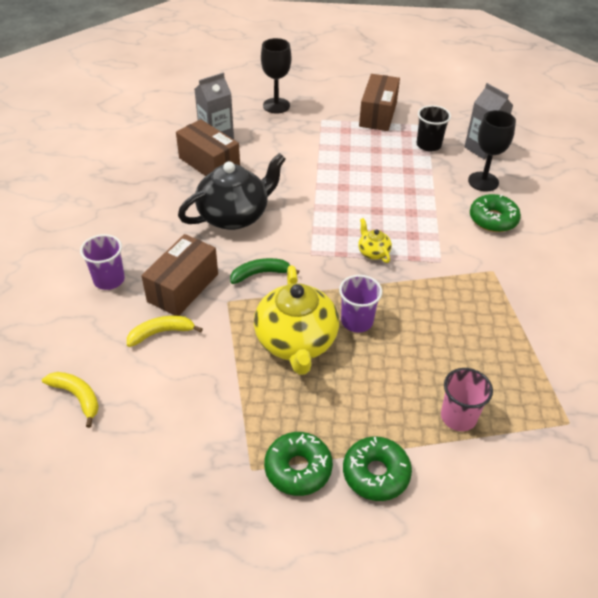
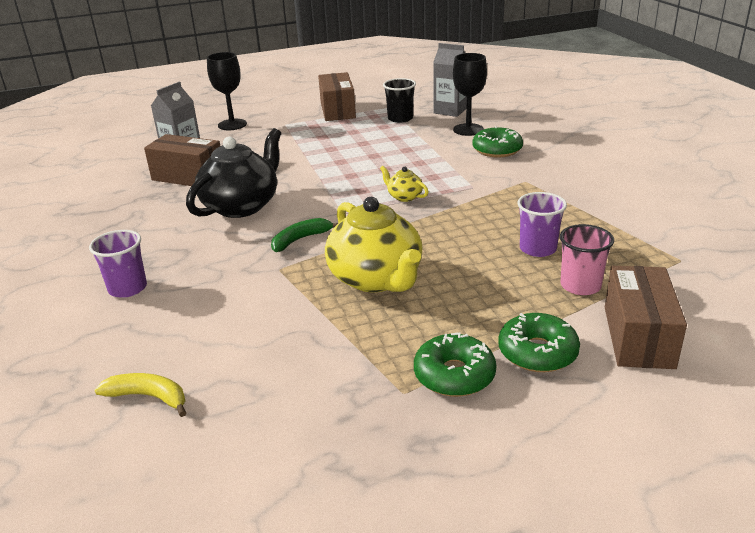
camera: 20 degrees left, 15 degrees down
(161, 333) = (219, 313): yellow banana -> none
(183, 287) = (221, 272): brown box -> brown box (638, 336)
(357, 321) = (426, 247): purple cup -> purple cup (538, 249)

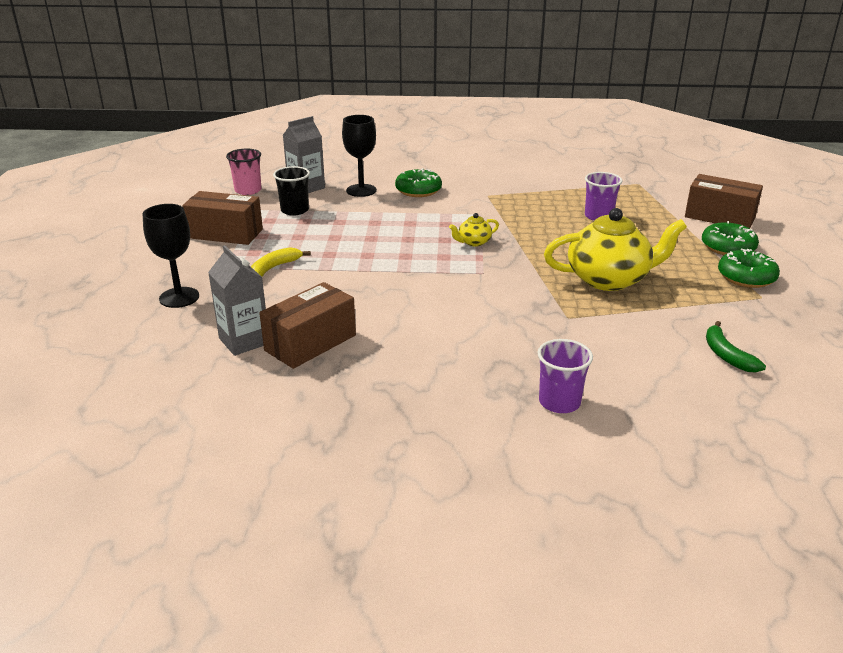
camera: 70 degrees left, 0 degrees up
(148, 397) = (748, 402): yellow banana -> yellow banana (274, 268)
(242, 206) = (422, 319): black teapot -> none
(300, 239) = (520, 299): green banana -> green banana (726, 355)
(580, 286) = (655, 217): pink cup -> pink cup (248, 190)

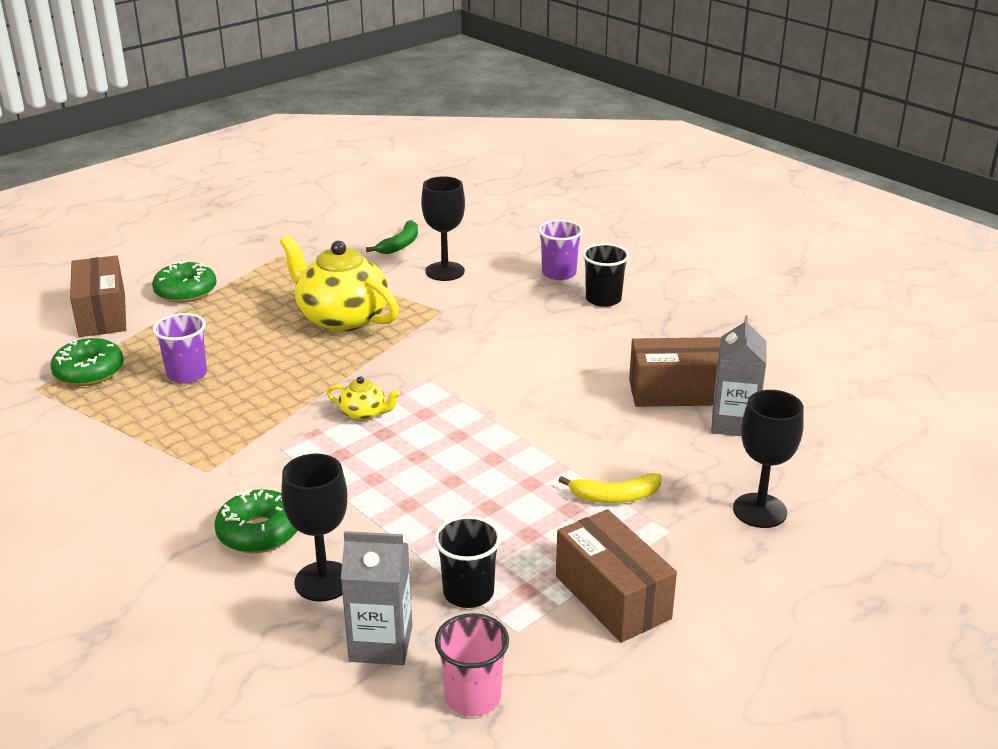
camera: 135 degrees left, 0 degrees up
(479, 395) = (603, 299): none -> black cup
(639, 350) = (445, 271): none -> black goblet
(746, 277) = (247, 269): green donut -> green donut (89, 372)

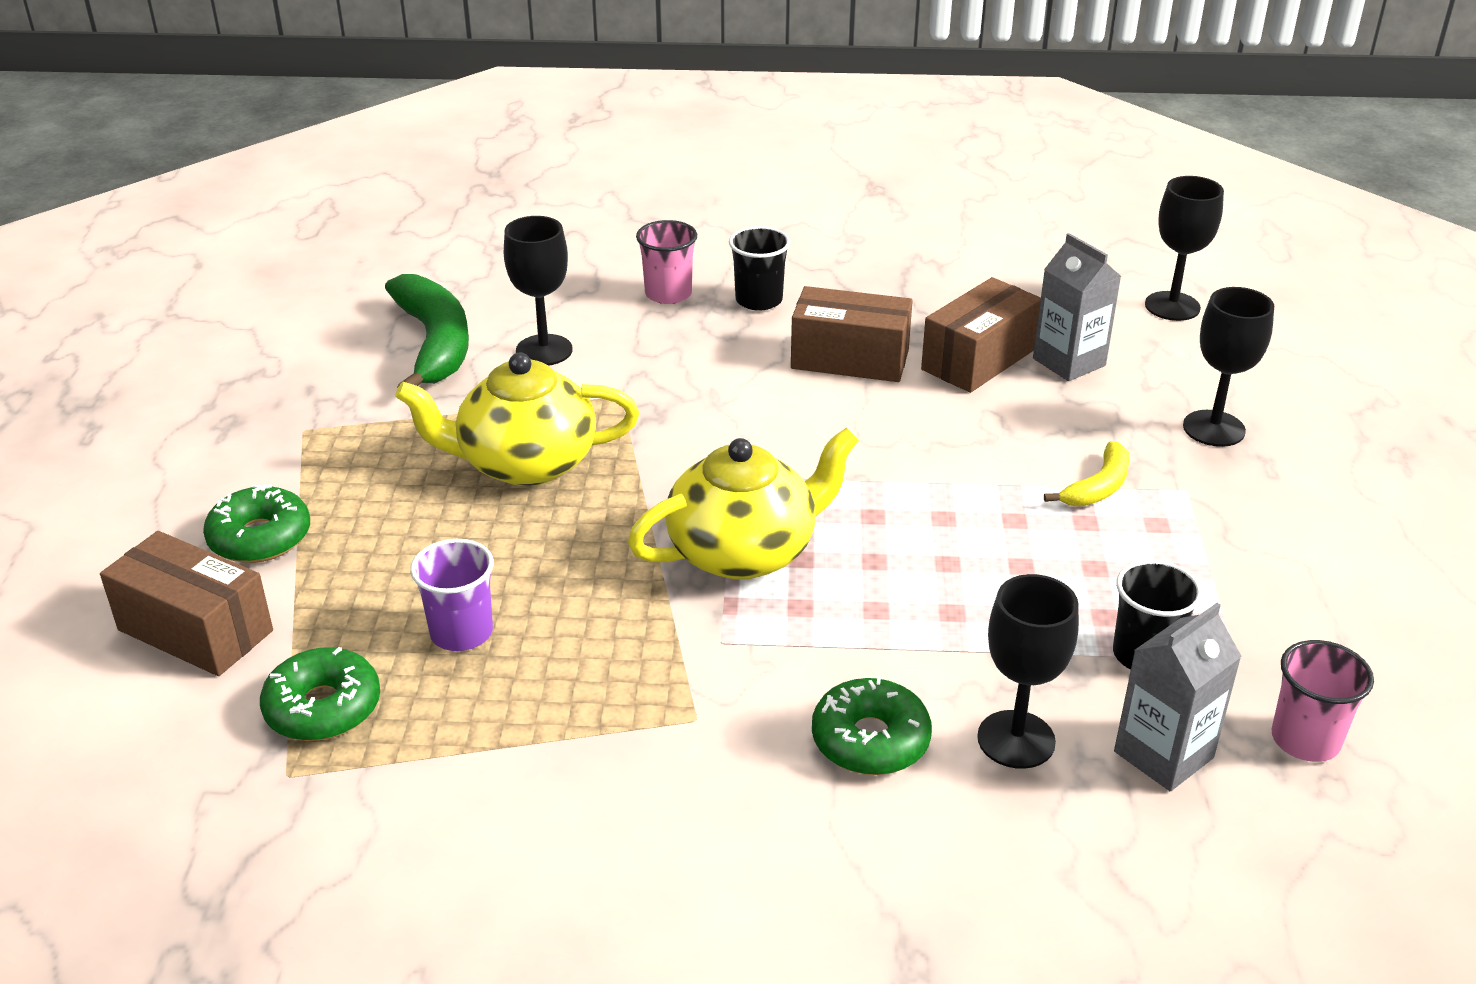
camera: 45 degrees left, 5 degrees up
(364, 414) = (744, 551): yellow teapot -> yellow teapot, size x2.25
(400, 244) = (434, 344): green banana -> green banana, size x1.86
(559, 273) = (668, 294): purple cup -> pink cup
(612, 597) = (1246, 576): brown box -> brown box (850, 359)
(877, 429) = (1172, 306): none -> black goblet

